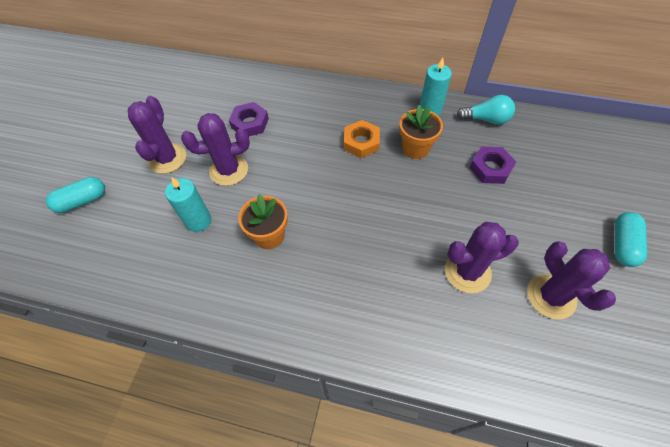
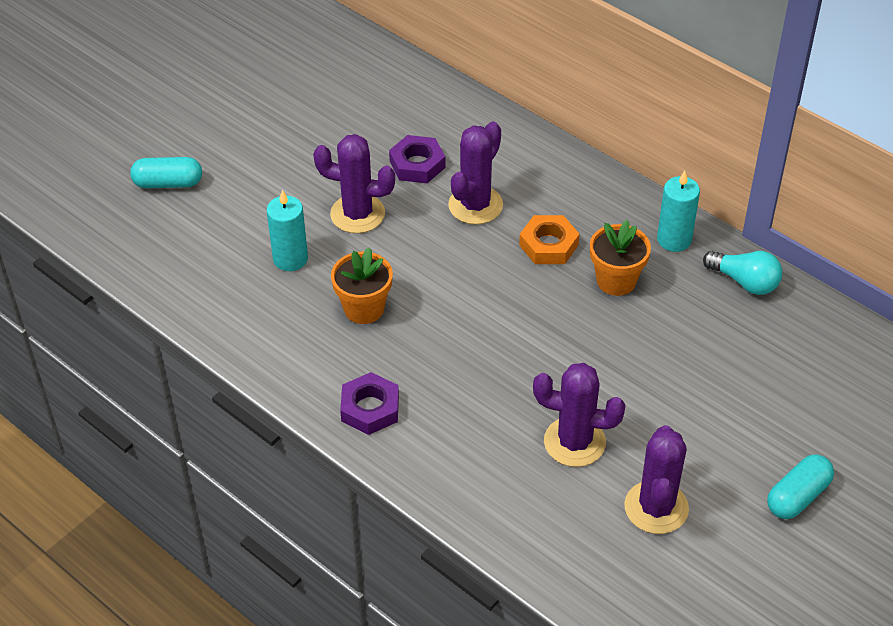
camera: 25 degrees right, 10 degrees down
(167, 159) = (290, 171): purple cactus -> purple cactus (475, 205)
(490, 168) = (698, 344): purple nut -> purple nut (370, 408)

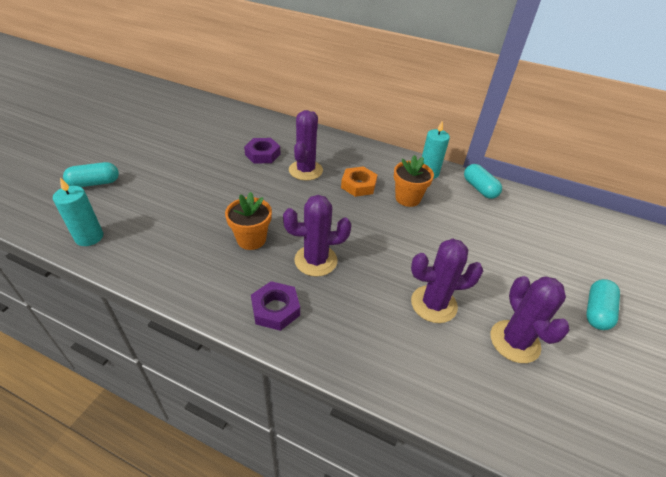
camera: 20 degrees left, 5 degrees down
(290, 259) = (191, 216): turquoise candle -> turquoise candle (89, 237)
(357, 214) = (232, 184): purple cactus -> purple cactus (316, 260)
(744, 282) = (479, 188): turquoise light bulb -> turquoise capsule

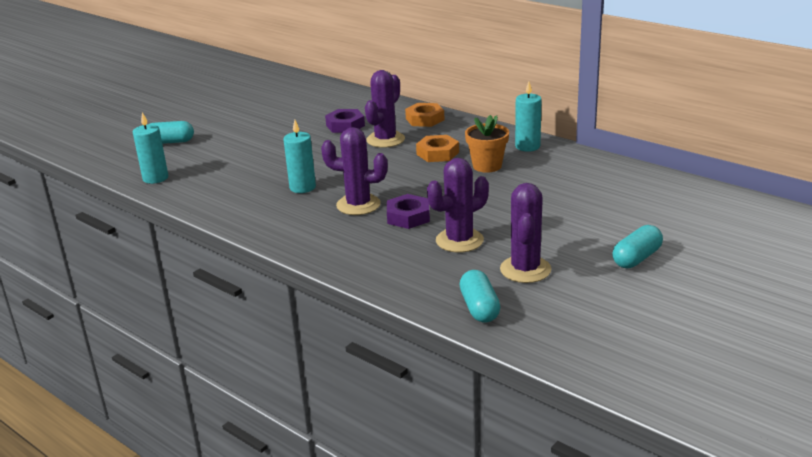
camera: 20 degrees right, 15 degrees down
(251, 239) = (302, 187): orange flower pot -> turquoise candle
(275, 309) = (303, 232): purple nut -> purple nut (408, 217)
(329, 144) = (425, 119): none -> orange nut
(433, 304) = (459, 240): purple cactus -> purple cactus turned 45 degrees counterclockwise
(479, 188) = (580, 161): turquoise capsule -> turquoise capsule (479, 308)

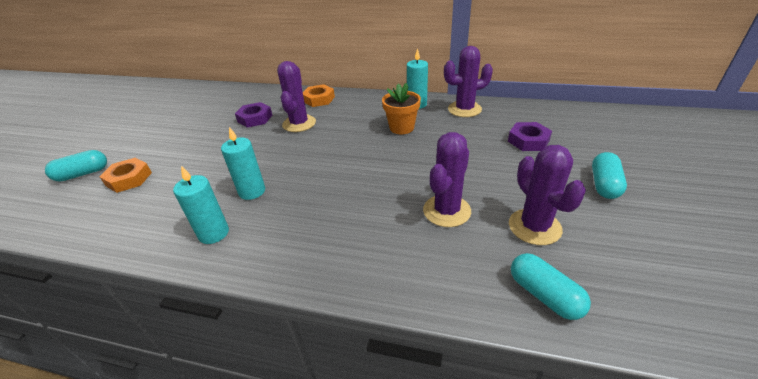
camera: 25 degrees left, 10 degrees up
(155, 178) = (77, 223): turquoise candle -> turquoise candle (214, 233)
(358, 205) = (321, 197): purple cactus -> purple cactus (464, 109)
(408, 217) = (378, 197): purple nut -> purple nut (528, 141)
(437, 153) = (352, 126): orange nut -> orange nut (129, 179)

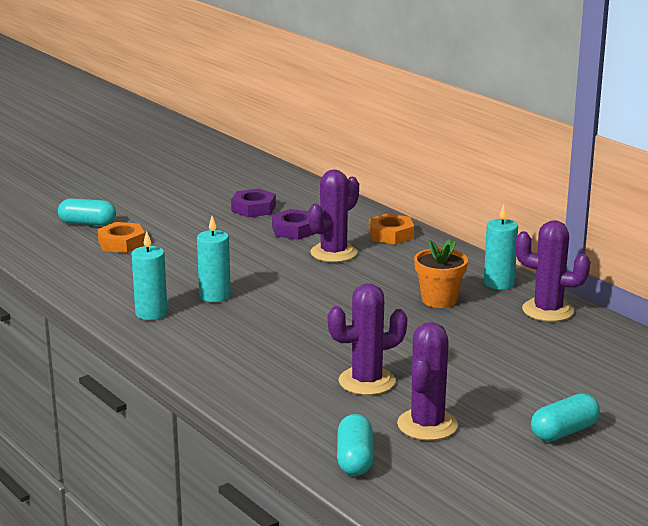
camera: 35 degrees right, 15 degrees down
(528, 141) = (561, 368): purple nut -> purple nut (253, 208)

